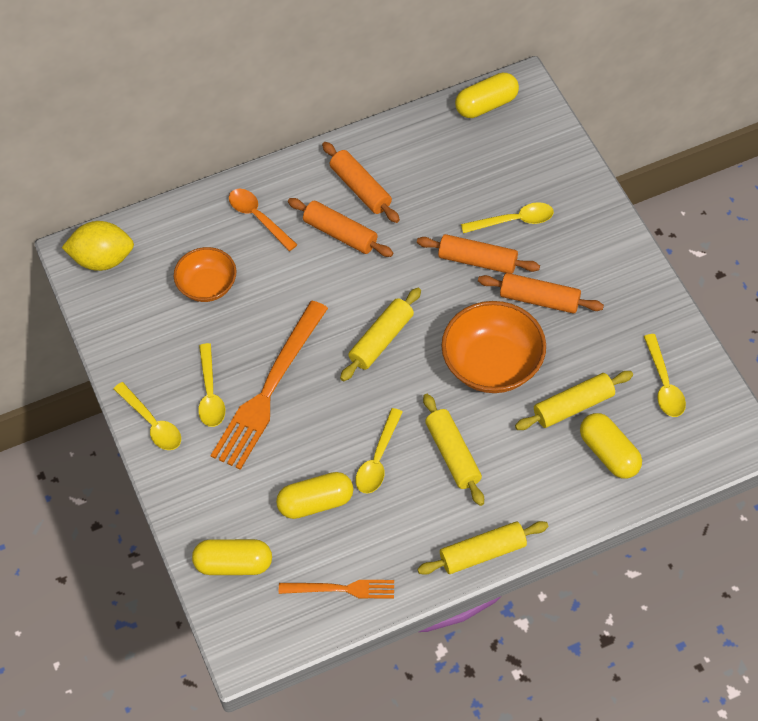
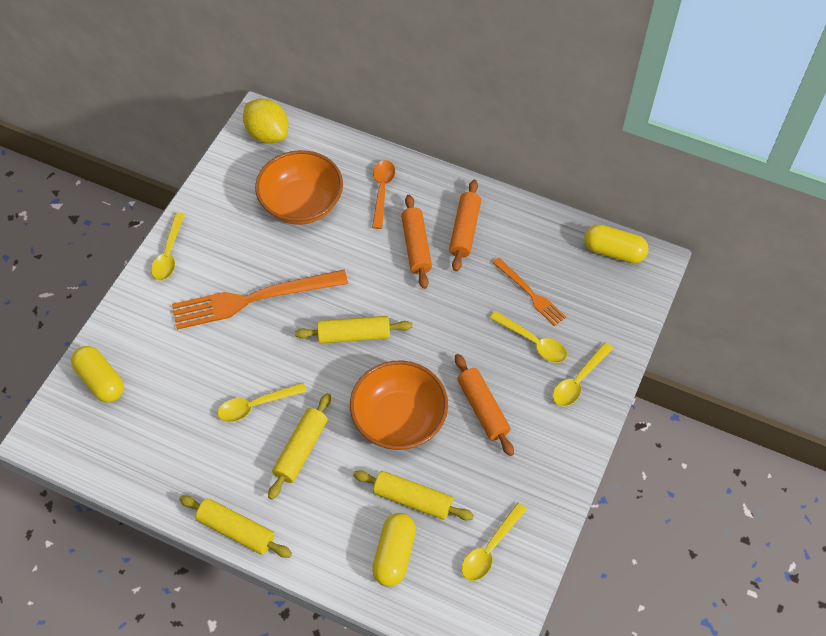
camera: 45 degrees right, 0 degrees up
(207, 285) = (301, 204): orange bowl -> orange bowl, size x1.59
(210, 394) = (220, 268): yellow spoon -> yellow spoon (578, 381)
(316, 502) = (189, 393): yellow capsule -> none
(341, 589) = (134, 460): orange fork -> orange fork (530, 293)
(477, 261) = (476, 345): orange rolling pin -> none

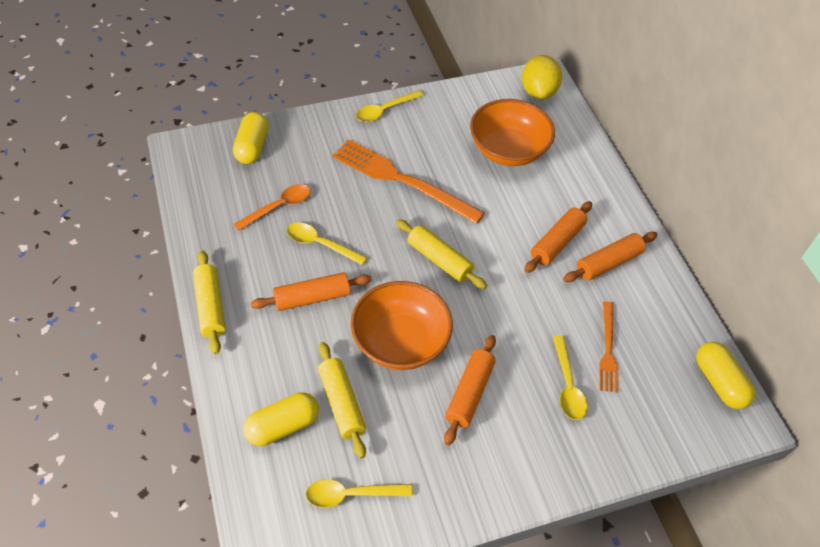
camera: 45 degrees right, 5 degrees down
(301, 449) = (312, 297): yellow rolling pin -> orange rolling pin
(382, 191) = (577, 187): orange spoon -> orange spoon (279, 207)
(578, 381) = (570, 447): yellow spoon -> none

